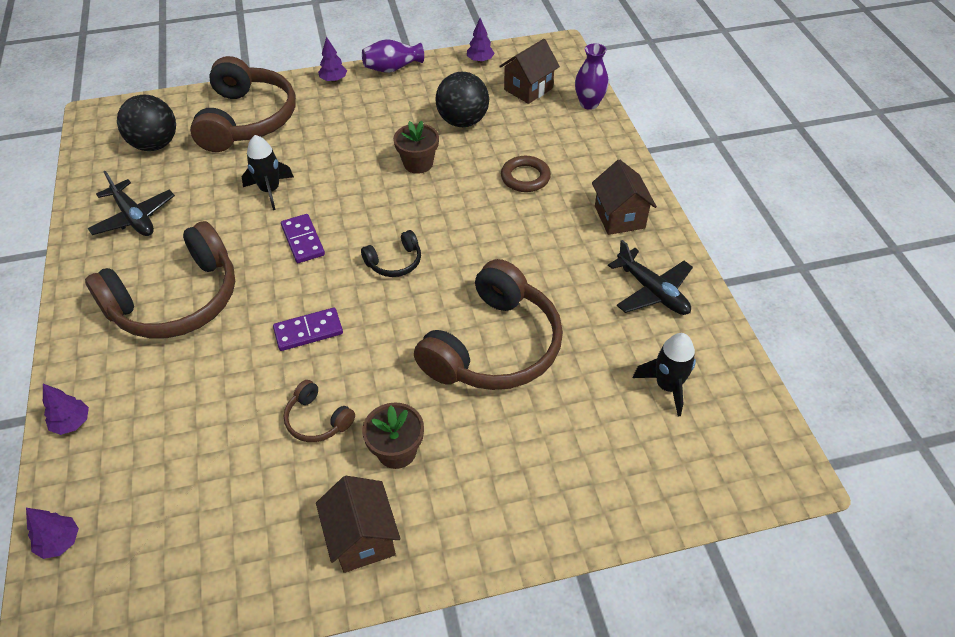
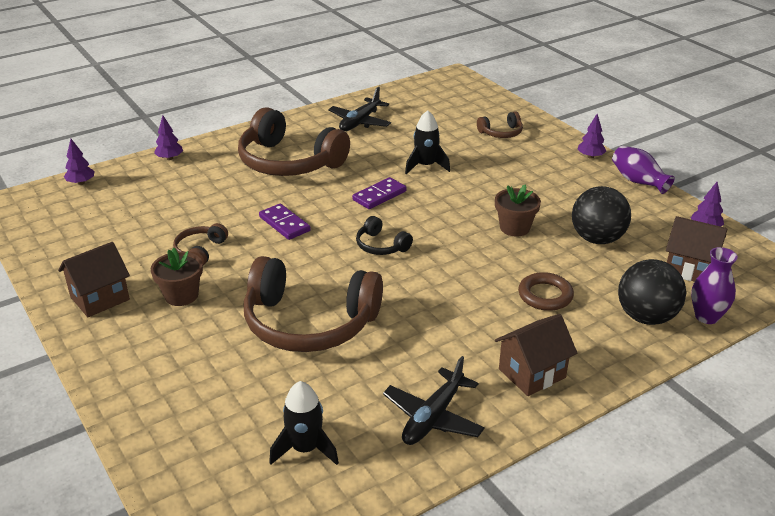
camera: 70 degrees right, 15 degrees down
(155, 145) = (441, 106): black ball -> black ball (646, 317)
(246, 120) = (501, 133): brown headphones -> brown headphones, size x0.44

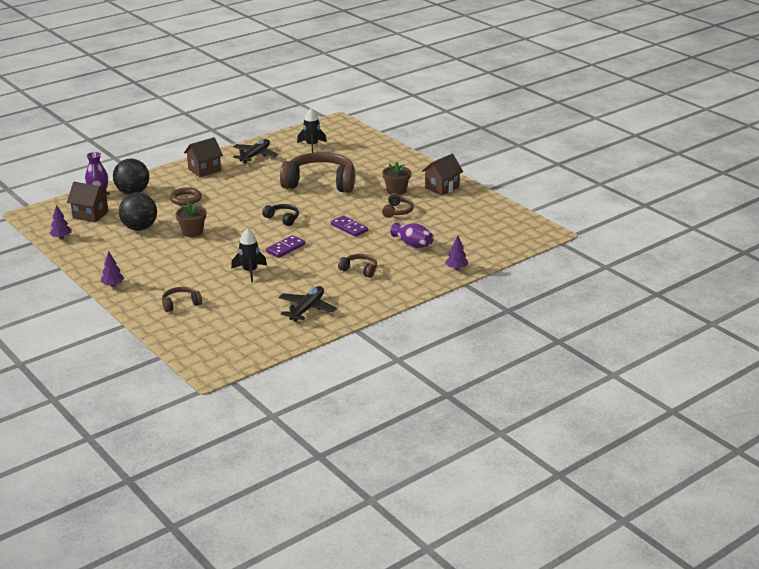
camera: 175 degrees right, 5 degrees down
(81, 183) = (509, 247): purple tree -> none
(289, 162) = (359, 270): brown headphones -> brown headphones, size x0.44
(638, 181) = (86, 267): purple vase -> purple vase (412, 245)

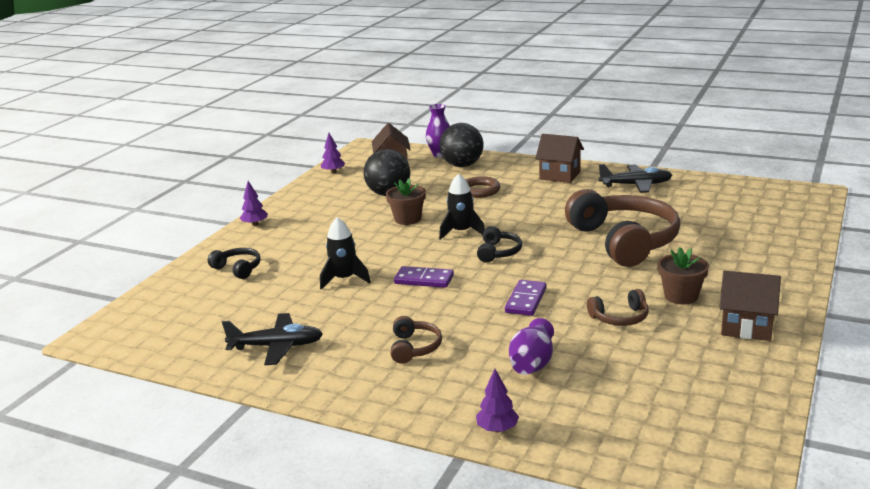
camera: 65 degrees right, 5 degrees down
(180, 304) = (238, 269): brown headphones -> black headphones
(312, 145) = (717, 203): black rocket -> black rocket (461, 232)

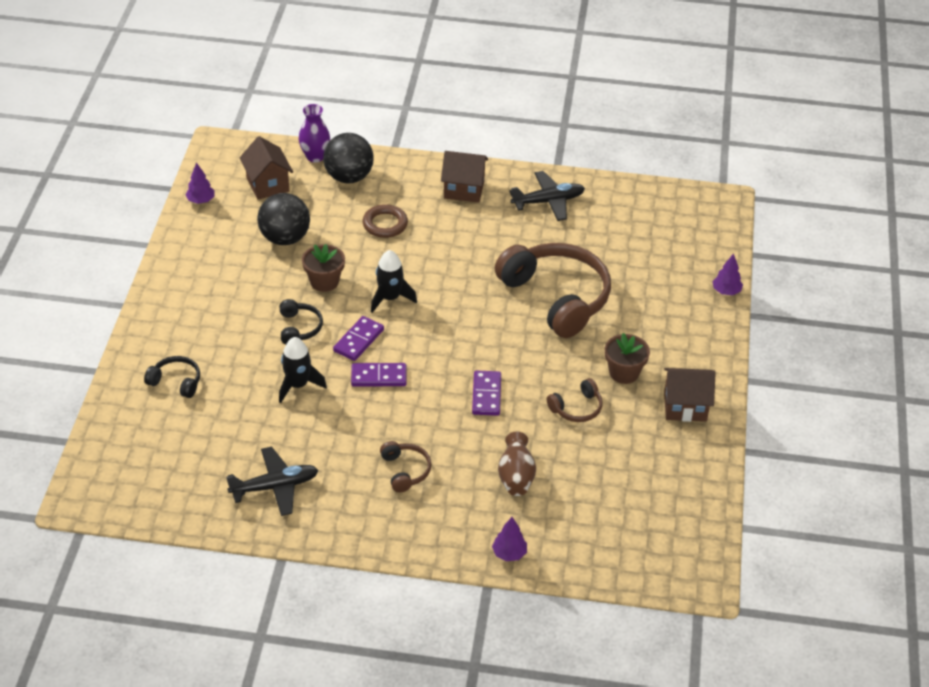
camera: 20 degrees left, 20 degrees up
(255, 224) = (155, 306): purple tree -> purple tree (726, 291)
(418, 255) = (359, 340): none -> purple domino
(498, 252) = (438, 327): black headphones -> black headphones (299, 328)
(532, 364) = (516, 476): purple vase -> brown vase

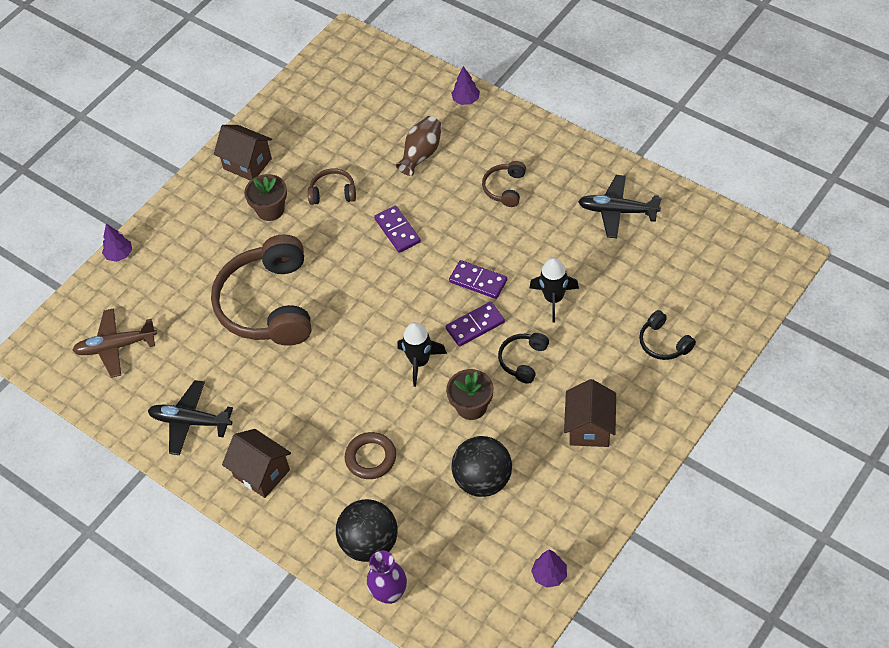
camera: 145 degrees left, 10 degrees up
(267, 184) = (464, 569): brown house -> brown house (589, 428)
(486, 395) = (397, 230): purple domino -> purple domino turned 60 degrees counterclockwise
(657, 228) = (116, 347): none -> brown plane

